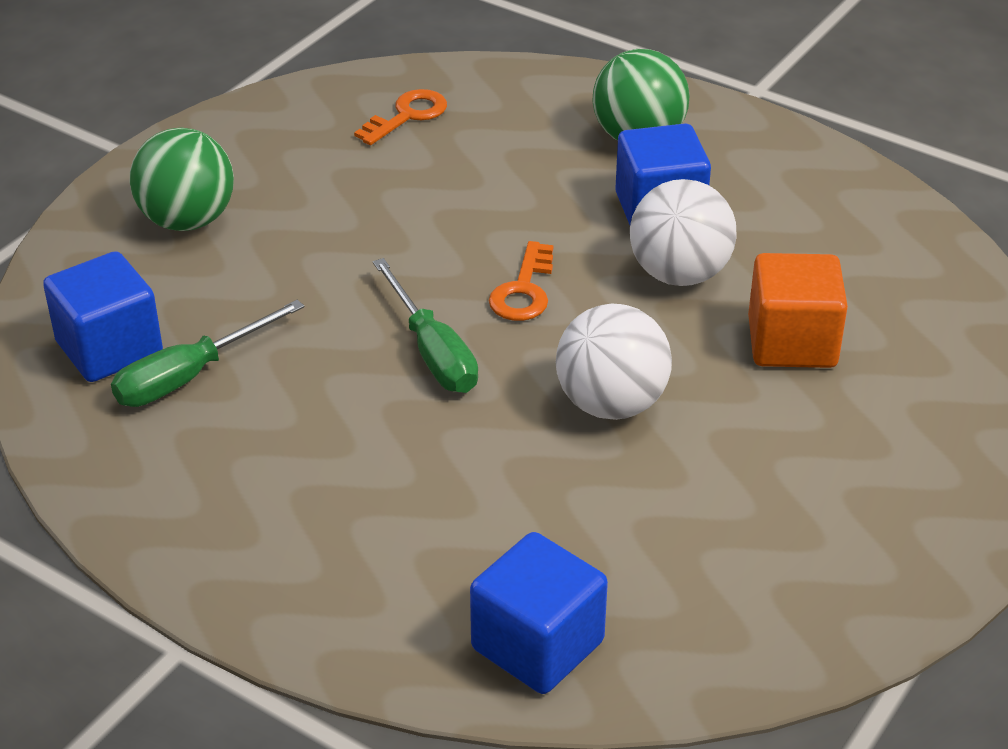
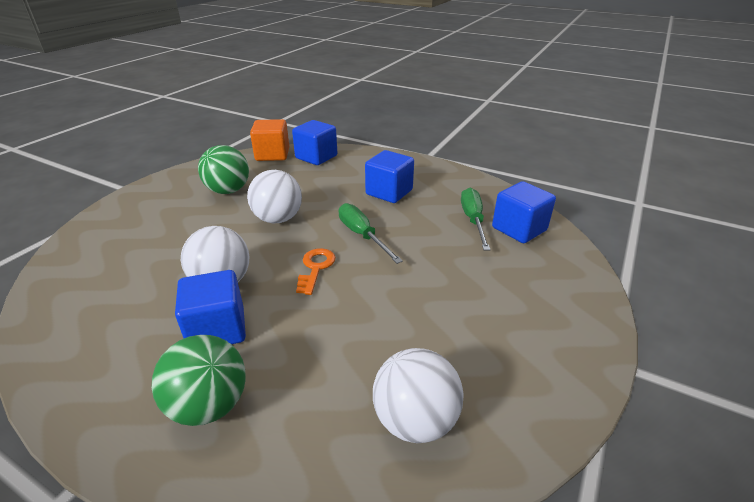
camera: 175 degrees right, 5 degrees down
(187, 220) = (532, 301): green ball -> green ball (228, 191)
(190, 376) = (473, 220): green screwdriver -> green screwdriver turned 45 degrees counterclockwise
(348, 472) = (389, 192): none -> blue cube
(407, 116) = (415, 420): orange key -> white ball
(792, 342) = (177, 249): orange cube -> orange cube (272, 154)

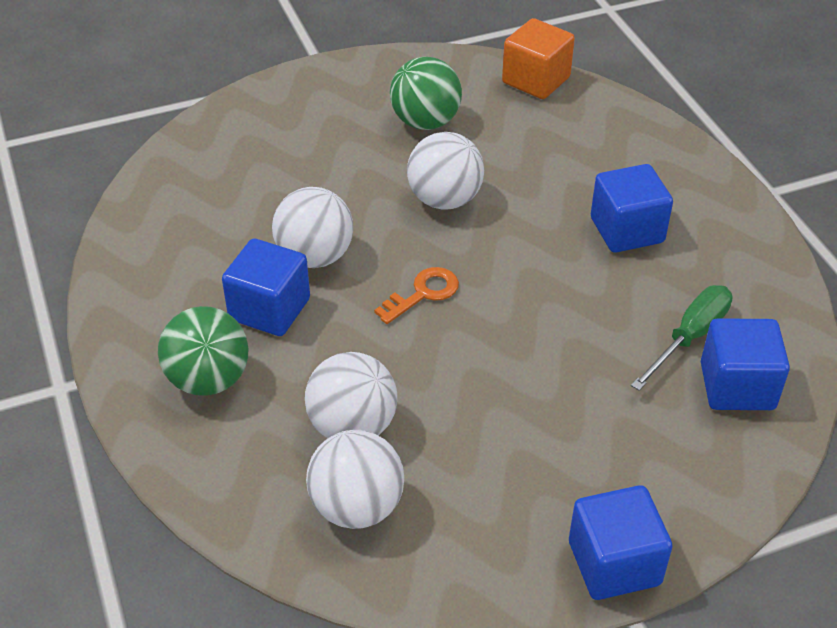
camera: 40 degrees right, 10 degrees up
(316, 157) = (592, 114): blue cube -> blue cube (614, 563)
(354, 368) = (352, 426): none -> white ball
(362, 235) = (519, 279): green screwdriver -> none

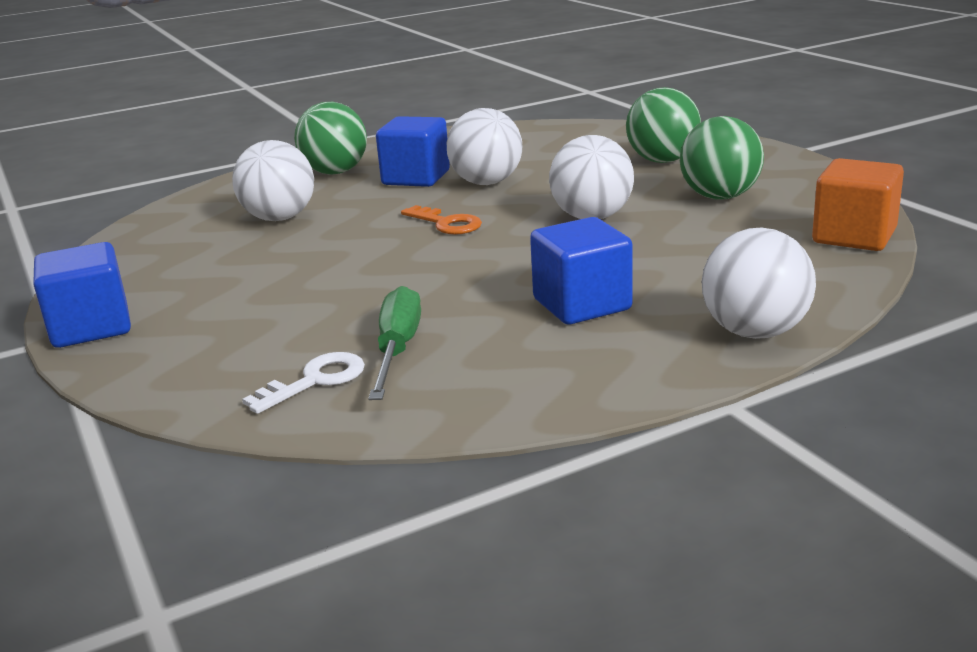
camera: 85 degrees right, 20 degrees down
(312, 135) = (662, 161): none -> green ball
(357, 507) = (193, 229): white ball -> white ball (754, 332)
(689, 337) = (397, 350): green screwdriver -> green screwdriver turned 120 degrees counterclockwise
(737, 386) = (315, 381): blue cube -> white key

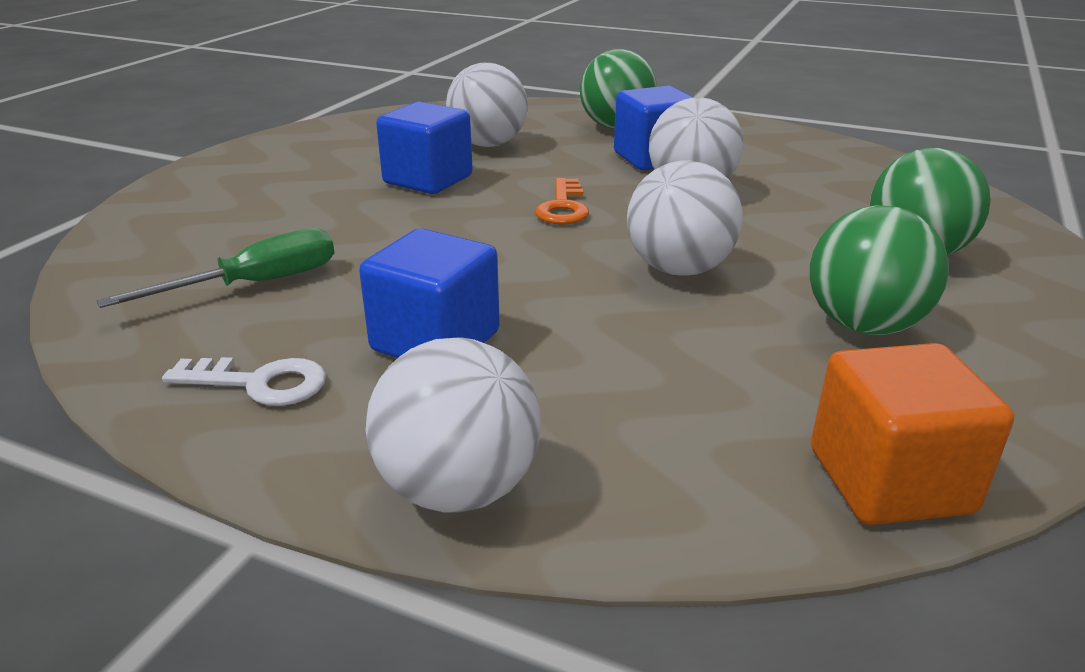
camera: 50 degrees right, 5 degrees up
(91, 327) = (220, 163): blue cube -> blue cube (428, 179)
(315, 381) = (170, 272): white key -> white key (260, 383)

